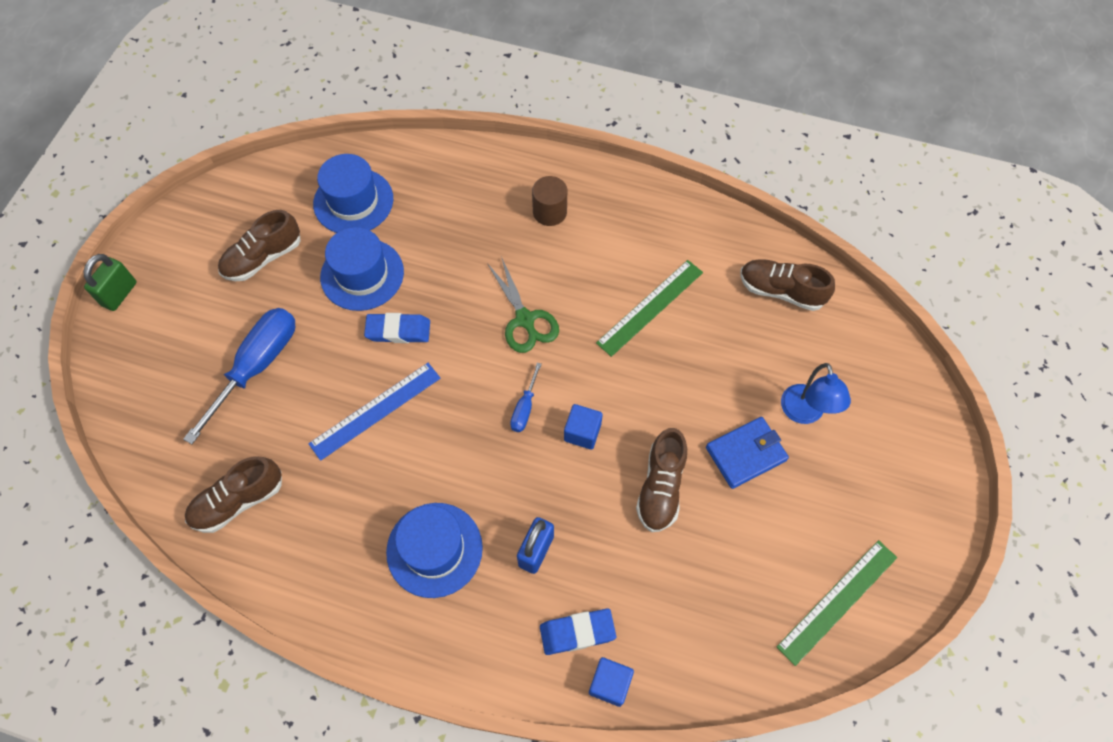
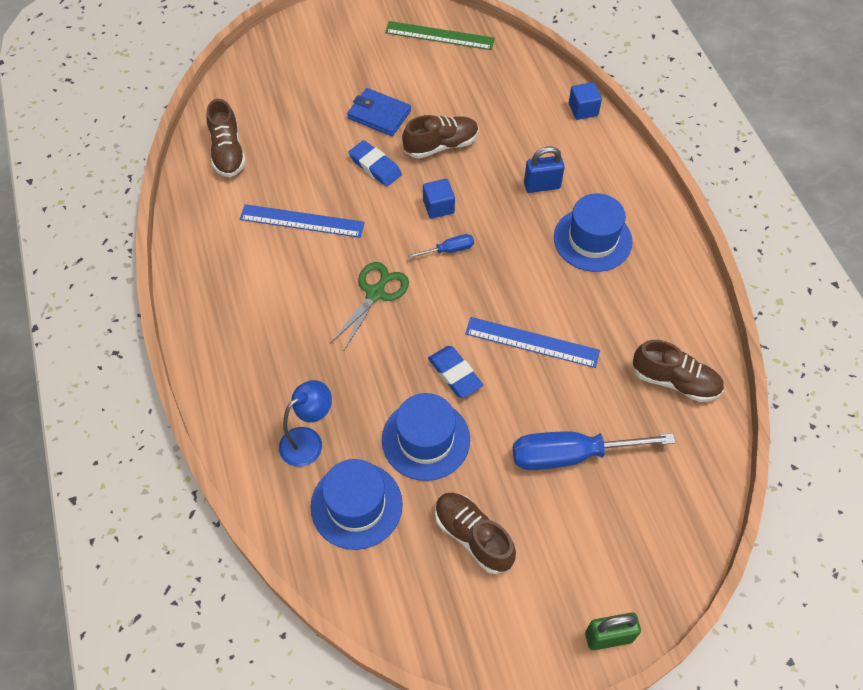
camera: 125 degrees left, 5 degrees down
(263, 258) = (473, 536): brown shoe -> brown shoe turned 150 degrees counterclockwise
(549, 212) = (256, 338): brown cylinder -> none
(577, 632) = (570, 139): blue eraser -> blue eraser (375, 166)
(650, 307) = (302, 221): green ruler -> blue ruler
(804, 413) = (323, 99): blue lamp -> blue lamp (308, 441)

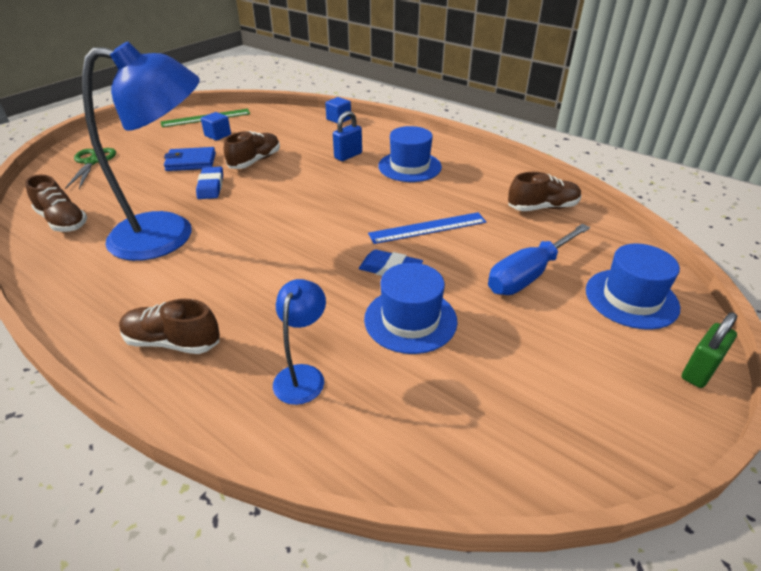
camera: 35 degrees left, 20 degrees down
(302, 221) = (169, 235): blue ruler -> blue lamp
(356, 505) = (397, 400): blue hat -> blue hat (631, 298)
(375, 166) = (211, 186): blue eraser -> blue eraser turned 75 degrees clockwise
(375, 293) = (276, 251): green scissors -> green scissors (92, 162)
(438, 207) = (282, 189): blue cube -> blue cube (218, 135)
(449, 250) = (313, 206): blue screwdriver -> none
(473, 536) = (521, 364): brown shoe -> brown shoe (173, 342)

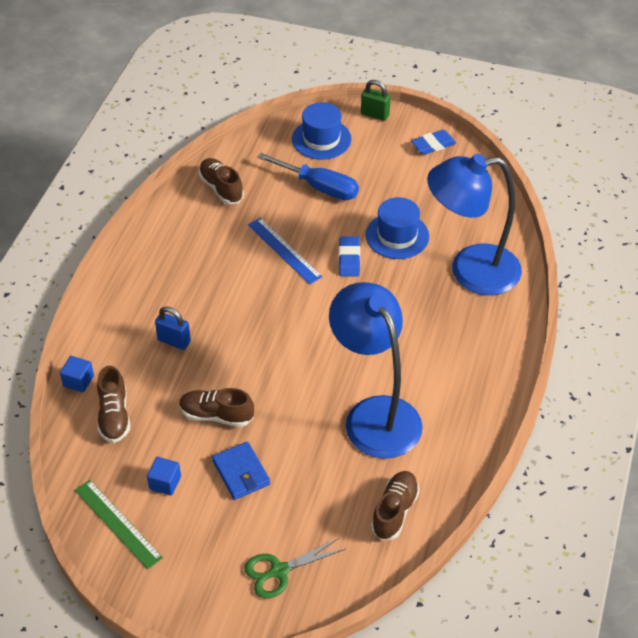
camera: 110 degrees left, 10 degrees up
(173, 342) = (482, 345): brown shoe -> brown shoe (114, 415)
(211, 186) = (283, 427): blue eraser -> blue eraser (433, 145)
(303, 375) = (470, 271): blue lamp -> blue lamp, size x2.18
(409, 166) = (180, 287): blue hat -> none

